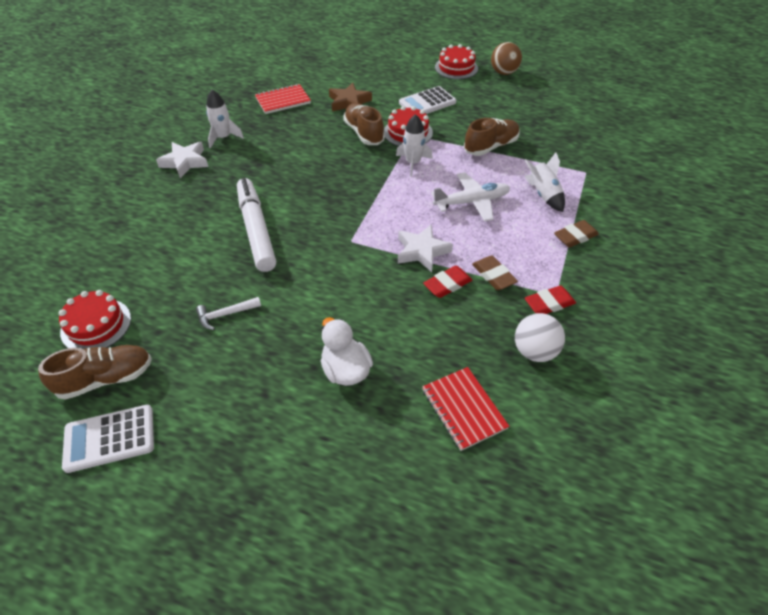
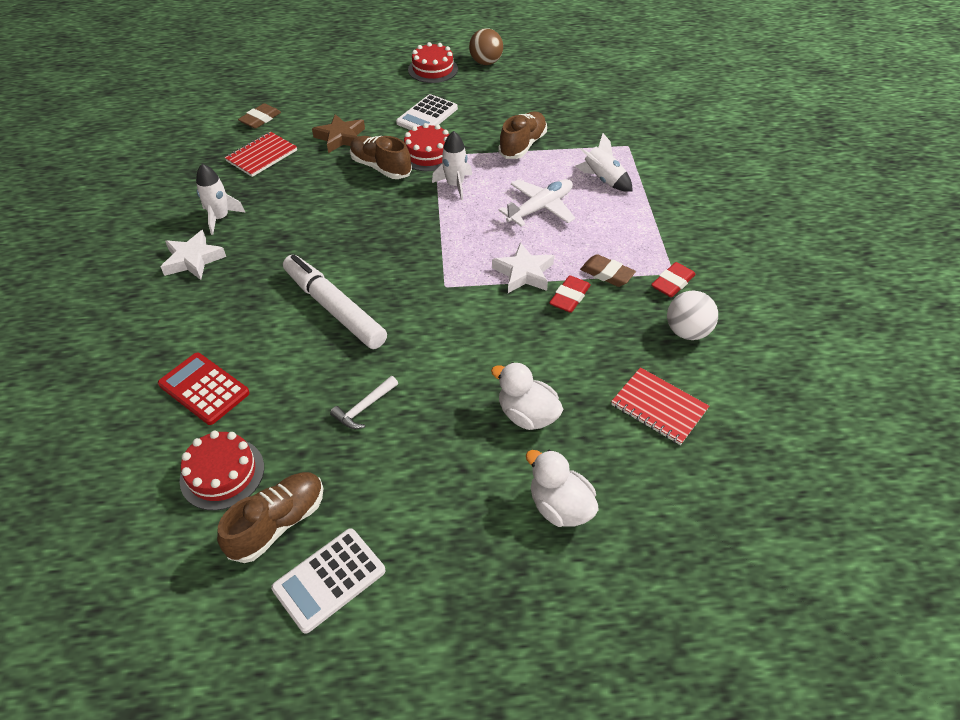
camera: 25 degrees left, 0 degrees up
(127, 258) = (204, 389): none -> red calculator
(320, 459) = (560, 506): none -> white duck
(575, 236) = (657, 212): brown eraser -> brown eraser (260, 119)

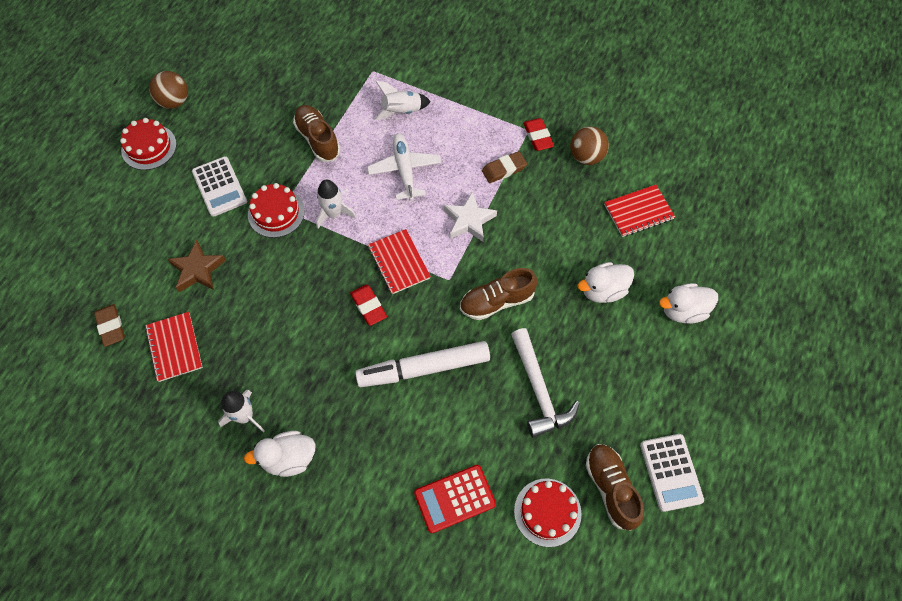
camera: 60 degrees left, 15 degrees up
(193, 260) = (289, 458): white star -> white duck
(364, 408) = (539, 390): white hammer -> white hammer, size x1.84
(381, 167) = (268, 257): brown shoe -> brown shoe (496, 301)
(437, 245) = (399, 262): none -> red notebook
(569, 297) = (512, 205): red eraser -> red eraser (368, 306)
(687, 332) = (586, 156): white ball -> brown ball

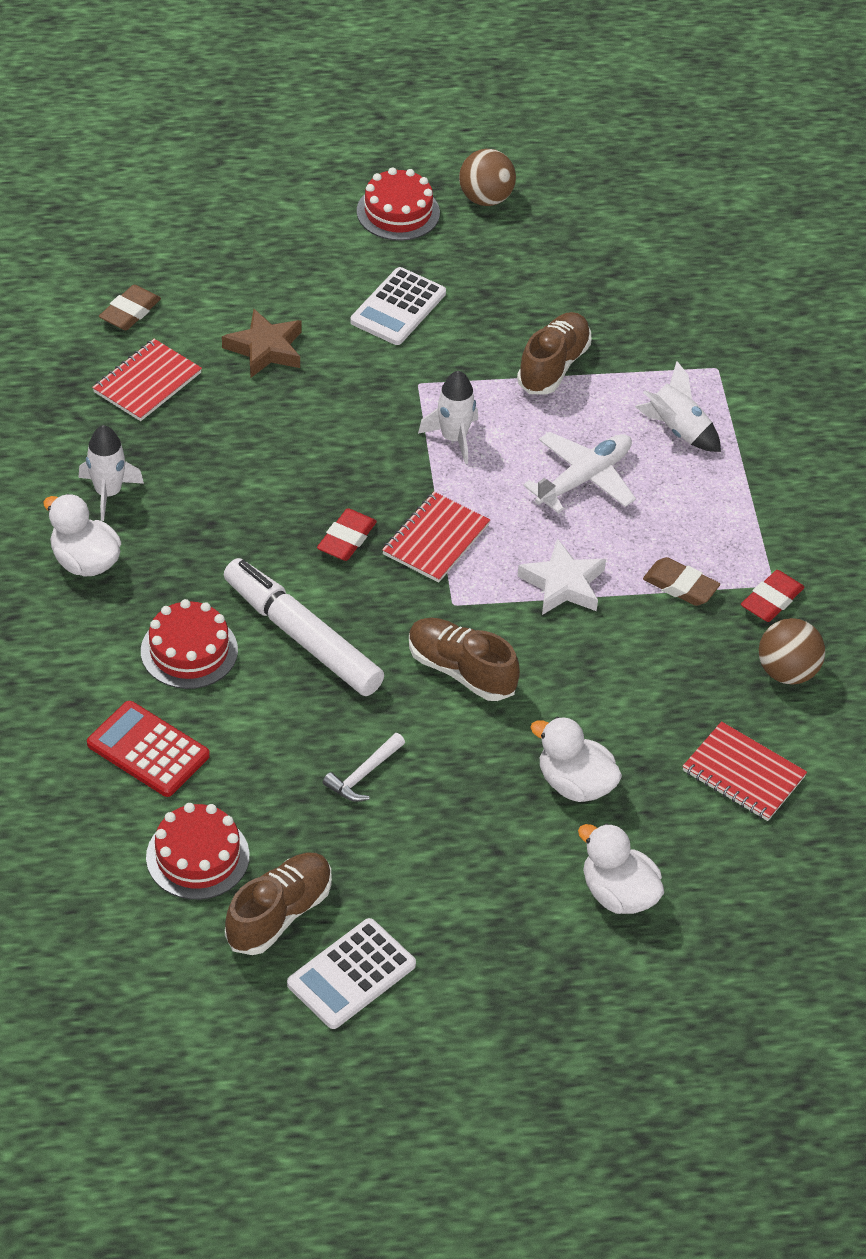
camera: 55 degrees right, 15 degrees down
(276, 213) = (407, 381): red cake -> red cake (189, 651)
(539, 390) = (363, 775): white hammer -> white hammer, size x0.54

